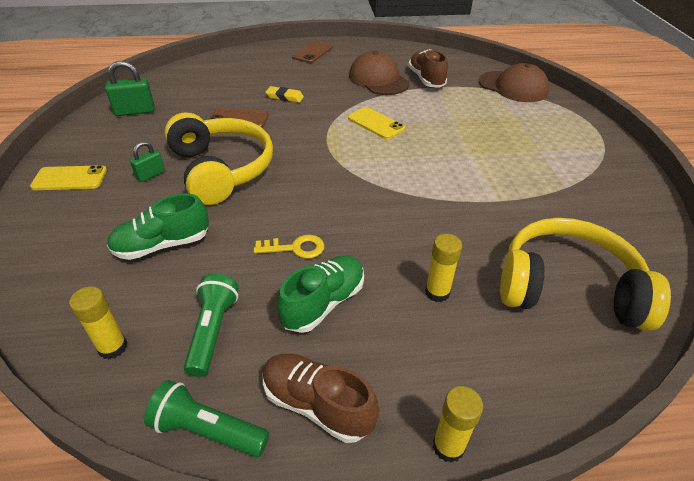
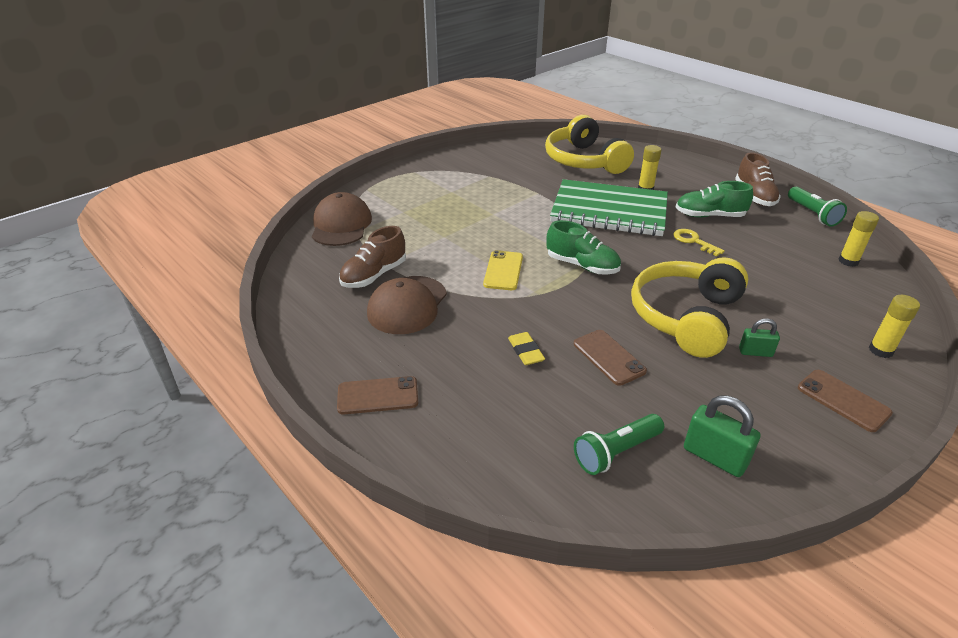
camera: 125 degrees left, 5 degrees down
(70, 178) = (843, 400): yellow phone -> brown phone
(162, 245) = (784, 292): green shoe -> green shoe (582, 265)
(213, 331) = (783, 238): green flashlight -> green flashlight (616, 452)
(412, 227) = (609, 211): none -> green notebook
(448, 446) = (714, 167): yellow glue stick -> yellow glue stick (880, 350)

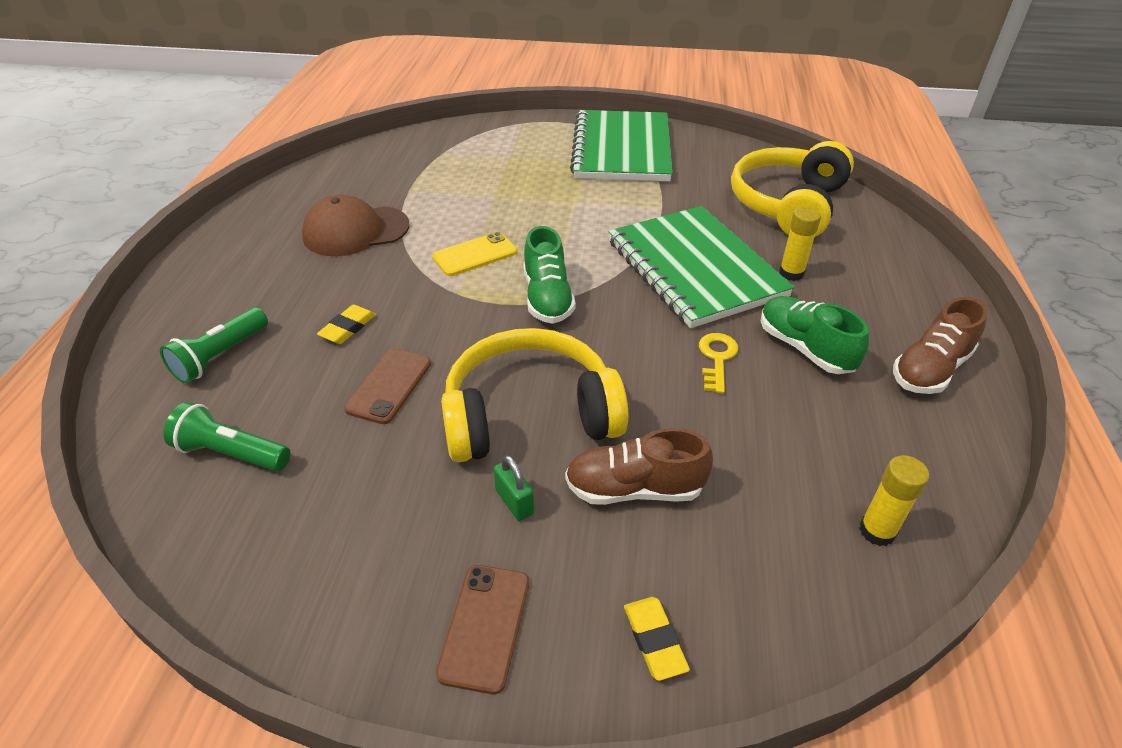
camera: 50 degrees right, 5 degrees up
(341, 225) = (445, 141): brown cap -> none
(374, 275) = (384, 194): brown shoe -> brown shoe (634, 489)
(378, 396) = (210, 278): brown phone -> none
(456, 175) = (622, 149): none -> green notebook
(714, 457) = (275, 533): green padlock -> none
(812, 214) = (971, 447): green flashlight -> green flashlight (220, 356)
(880, 350) = (654, 640): yellow glue stick -> yellow eraser

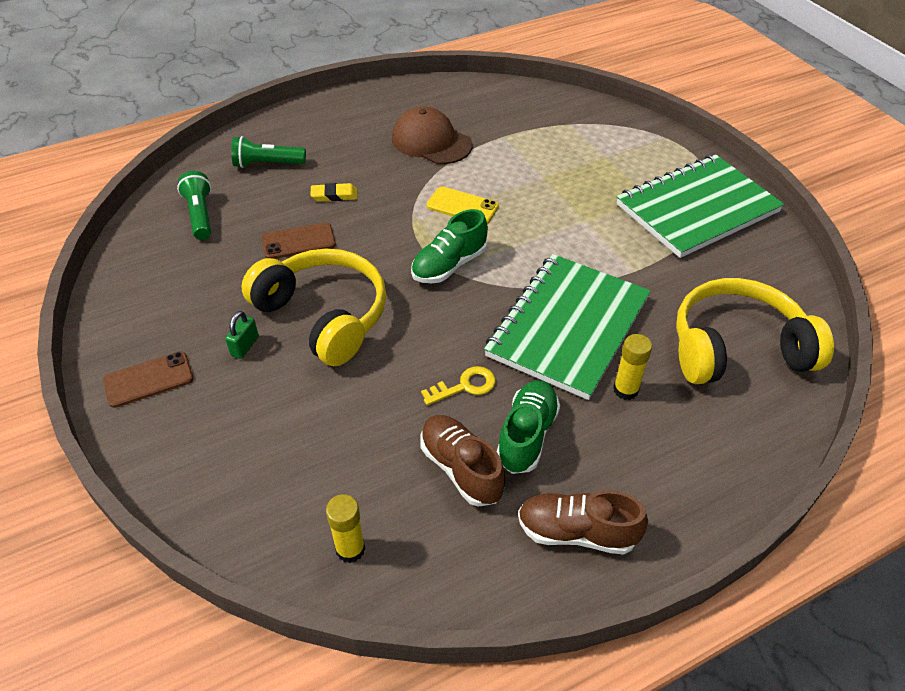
camera: 55 degrees right, 5 degrees up
(634, 489) = (296, 397): brown shoe -> brown shoe (461, 468)
(654, 640) = (182, 459): yellow eraser -> none

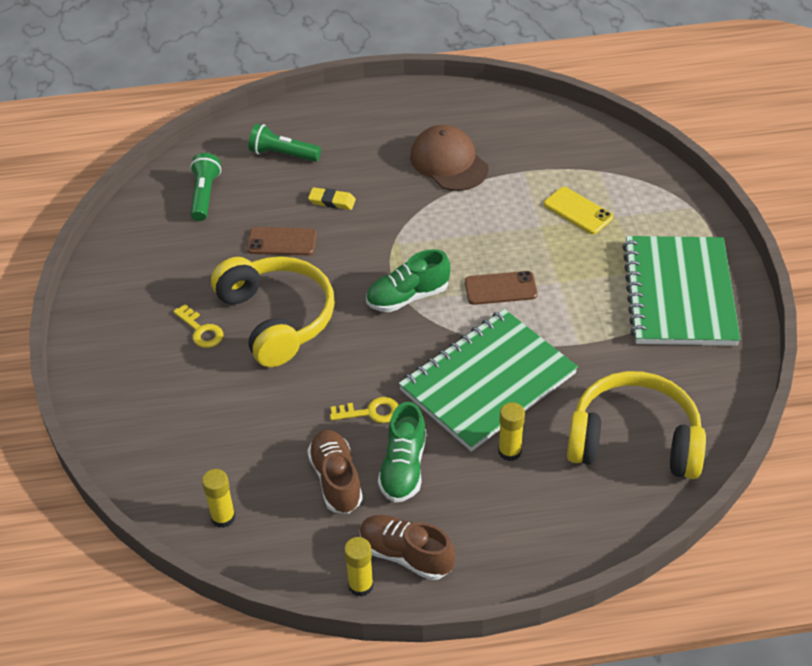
camera: 20 degrees right, 0 degrees up
(149, 379) = (115, 340): brown phone -> brown phone (500, 288)
(245, 346) = (201, 330): green padlock -> yellow key
(462, 206) = (447, 239): yellow phone -> yellow phone (578, 211)
(527, 435) = (403, 467): green shoe -> green shoe turned 150 degrees clockwise
(544, 584) = (360, 585): none -> yellow glue stick
(697, 208) = (679, 294): green notebook -> green notebook turned 75 degrees counterclockwise

